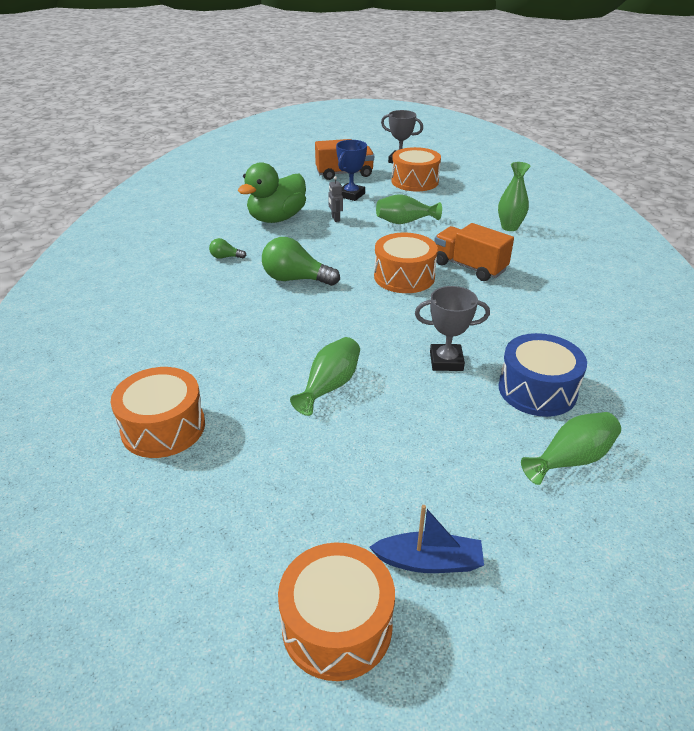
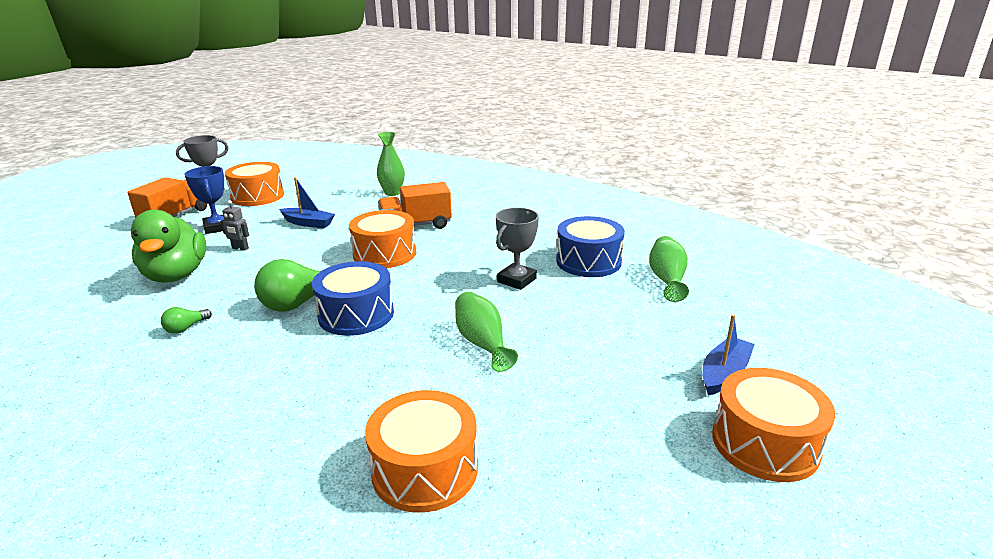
camera: 55 degrees left, 10 degrees down
(306, 309) = (356, 314): none -> blue drum
(404, 222) = (308, 223): green vase -> blue boat

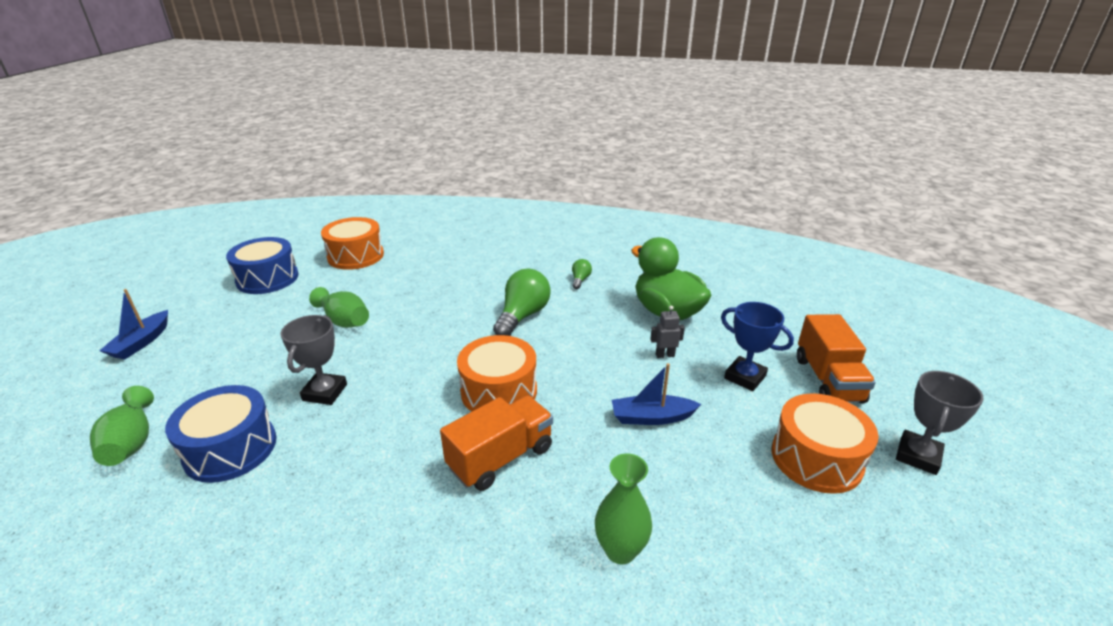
camera: 155 degrees right, 5 degrees up
(356, 314) = (464, 318): blue drum -> blue drum (267, 278)
(765, 443) = (146, 305): orange drum -> none

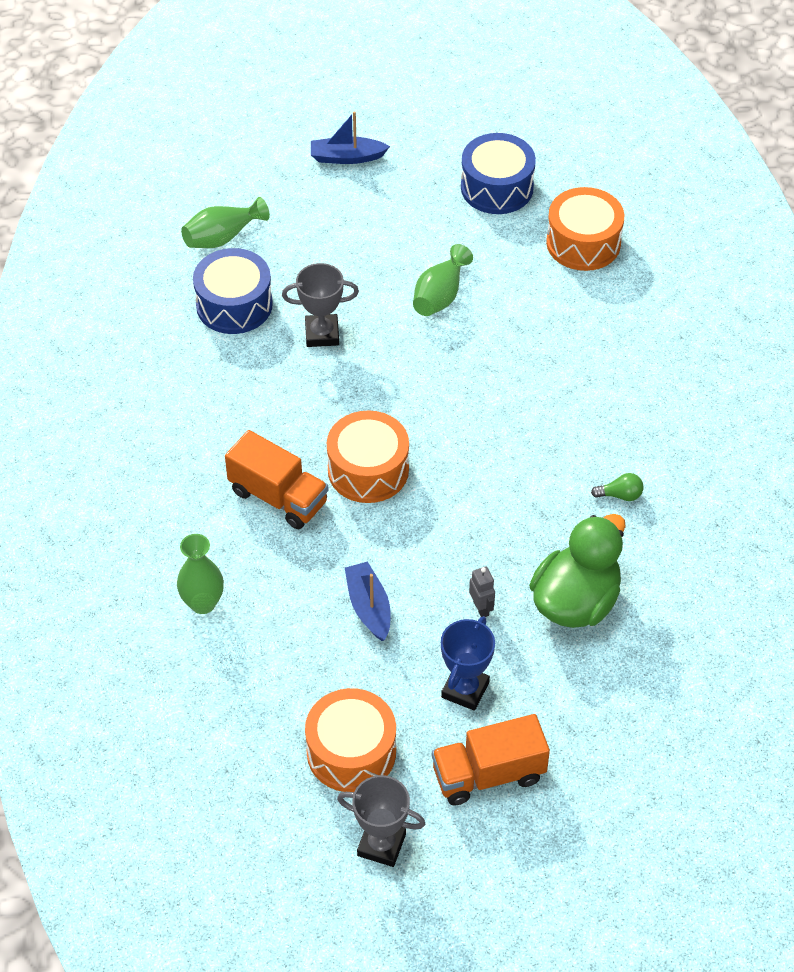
camera: 75 degrees right, 20 degrees up
(522, 316) = (511, 454): green light bulb -> none

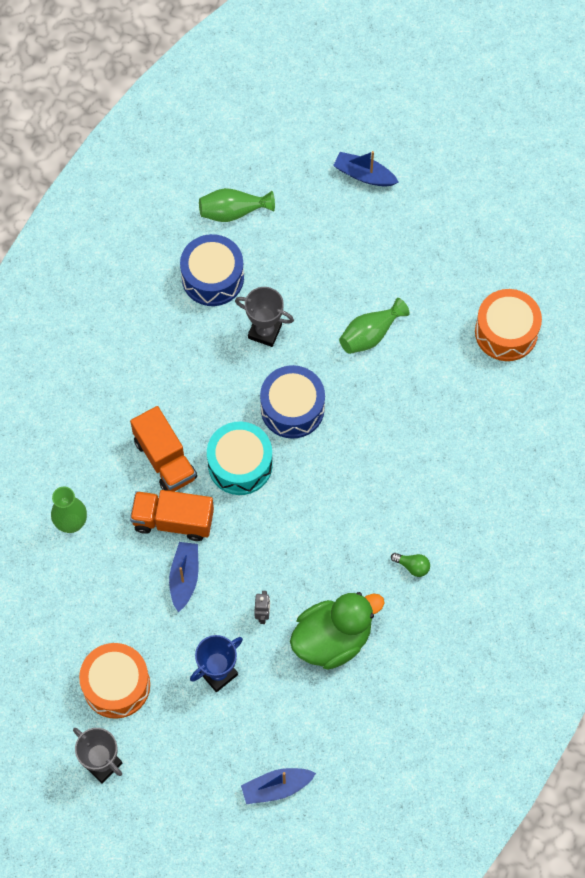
camera: 25 degrees right, 15 degrees up
(368, 470) = (240, 464): orange drum -> turquoise drum
(488, 774) = (200, 745): orange truck -> orange truck (173, 520)
(497, 187) = (466, 252): blue drum -> blue drum (292, 408)
(604, 782) = (276, 787): none -> blue boat

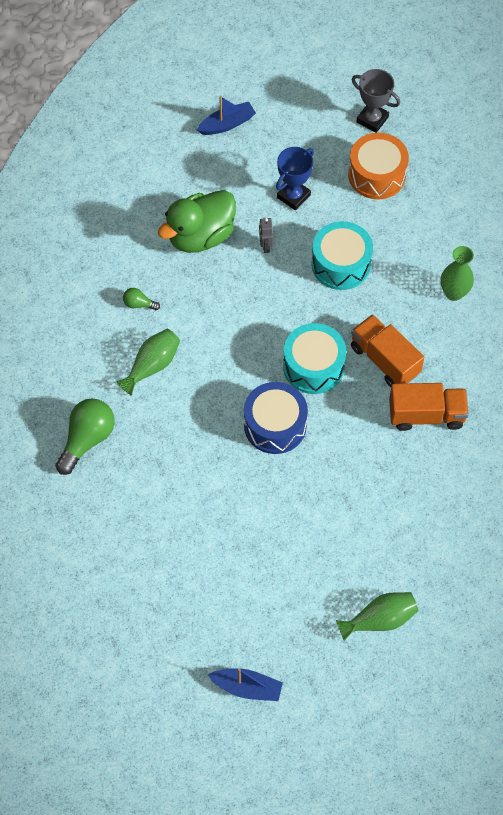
camera: 170 degrees right, 5 degrees down
(173, 520) = (363, 309): orange truck -> orange truck (426, 415)
(184, 578) = (341, 264): blue boat -> turquoise drum
(212, 277) = (383, 543): blue drum -> none
(264, 331) = (318, 496): grey trophy -> none
(370, 334) = (211, 510): green vase -> green vase (152, 366)
(483, 424) = (87, 439): none -> green light bulb
(506, 332) = (73, 535): orange drum -> none

